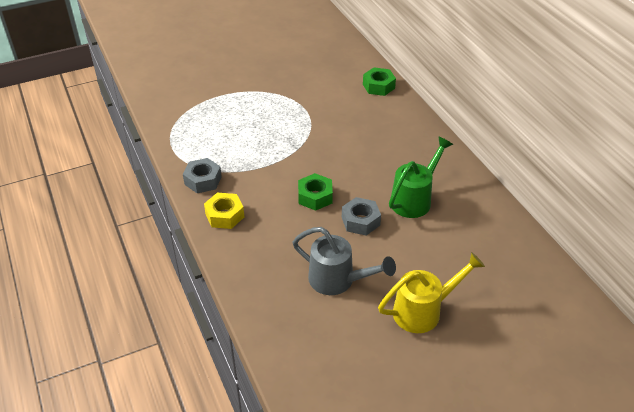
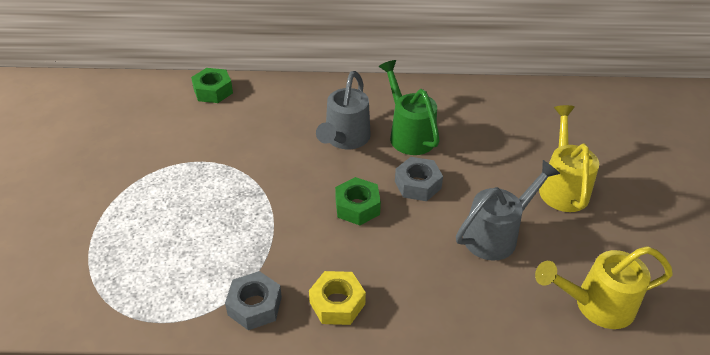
camera: 65 degrees left, 0 degrees up
(301, 358) = (596, 305): none -> yellow watering can
(381, 167) = (345, 139): none -> grey watering can

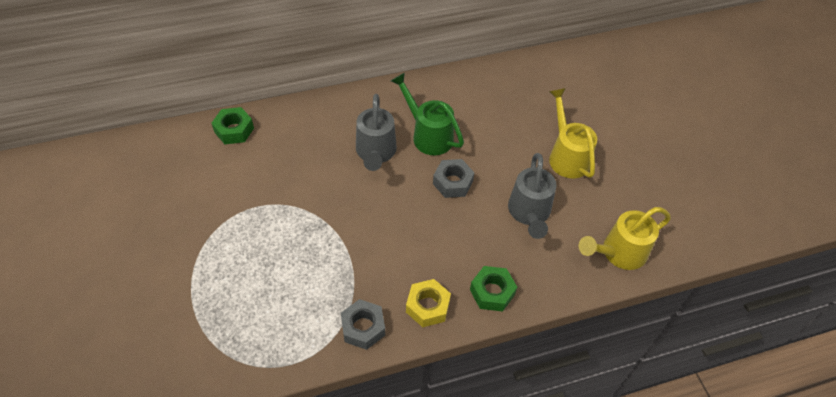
camera: 20 degrees left, 10 degrees up
(357, 207) = (411, 216): green nut -> green nut (492, 292)
(496, 235) = (529, 213): grey watering can -> grey watering can turned 150 degrees clockwise

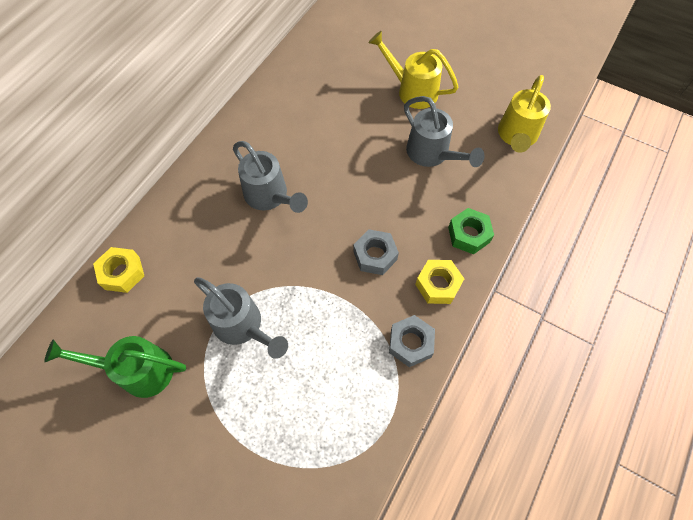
camera: 40 degrees left, 10 degrees up
(234, 130) = (122, 273): green nut -> yellow nut
(268, 221) = (242, 326): none -> grey watering can
(428, 135) = (296, 150): green watering can -> green watering can (139, 370)
(452, 182) = (354, 174): grey nut -> grey nut (375, 255)

